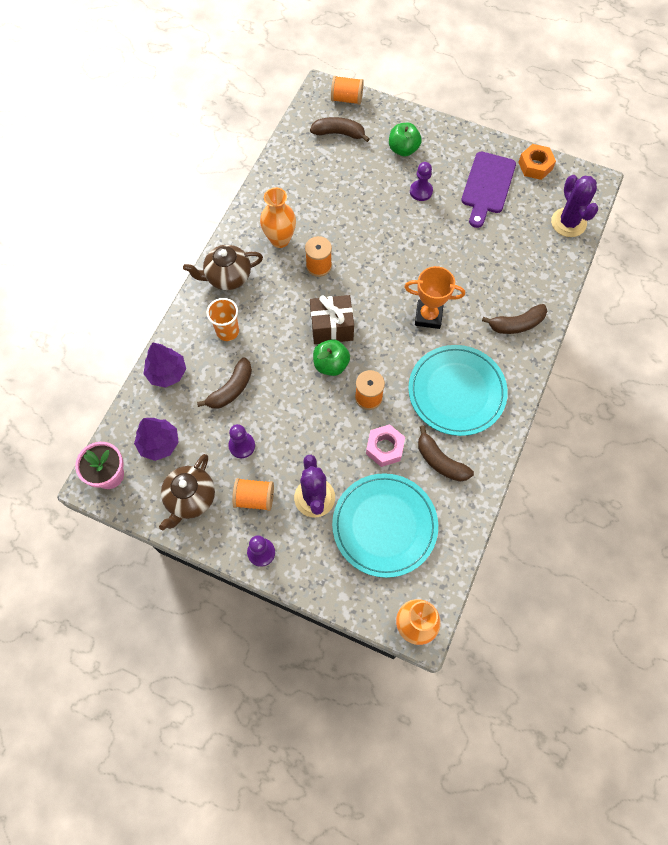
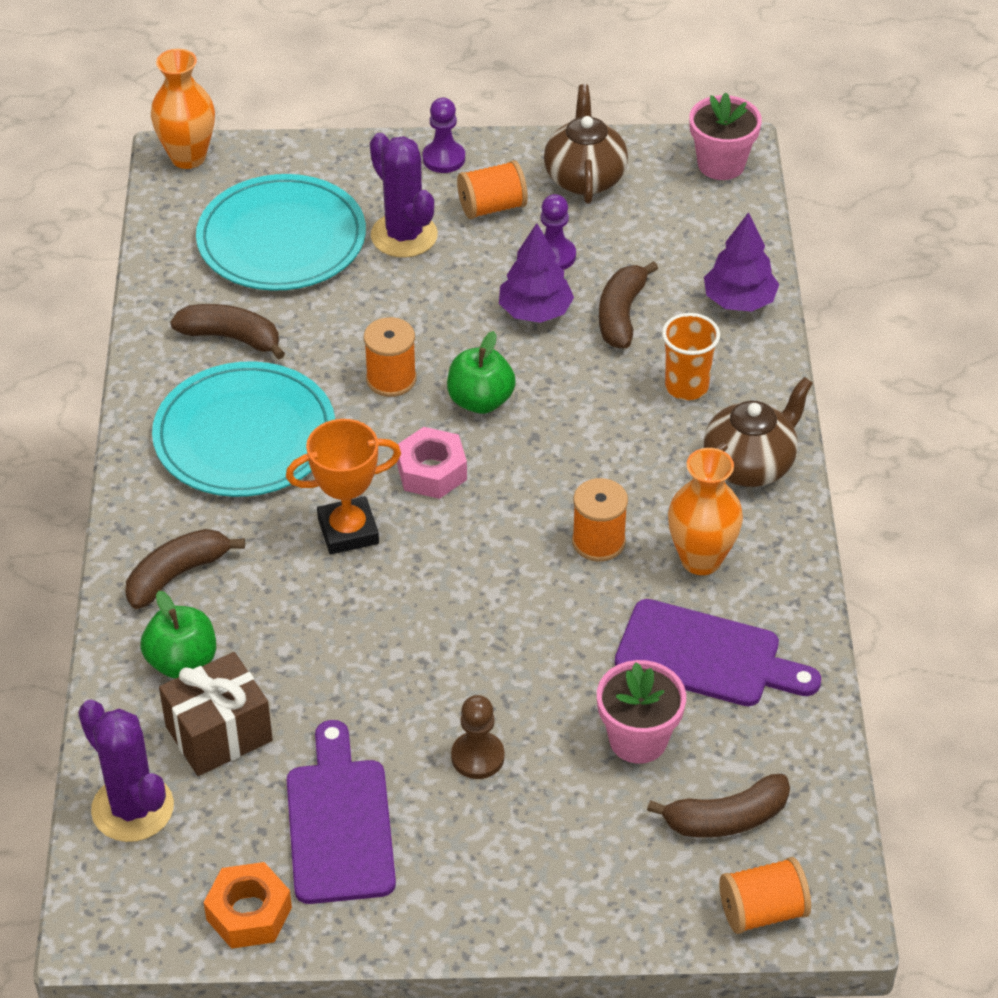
camera: 155 degrees right, 20 degrees down
(159, 443) = (679, 218): purple tree -> purple tree (535, 311)
(305, 196) = (707, 656): none -> purple cutting board
(331, 327) = (512, 453): brown gift -> brown gift (219, 733)
(354, 174) = (638, 739): none -> pink flower pot
(385, 448) = (329, 325): pink nut -> pink nut (431, 471)
(403, 149) = (564, 837): green apple -> green apple (182, 662)
(421, 191) = (477, 757): purple pawn -> brown pawn

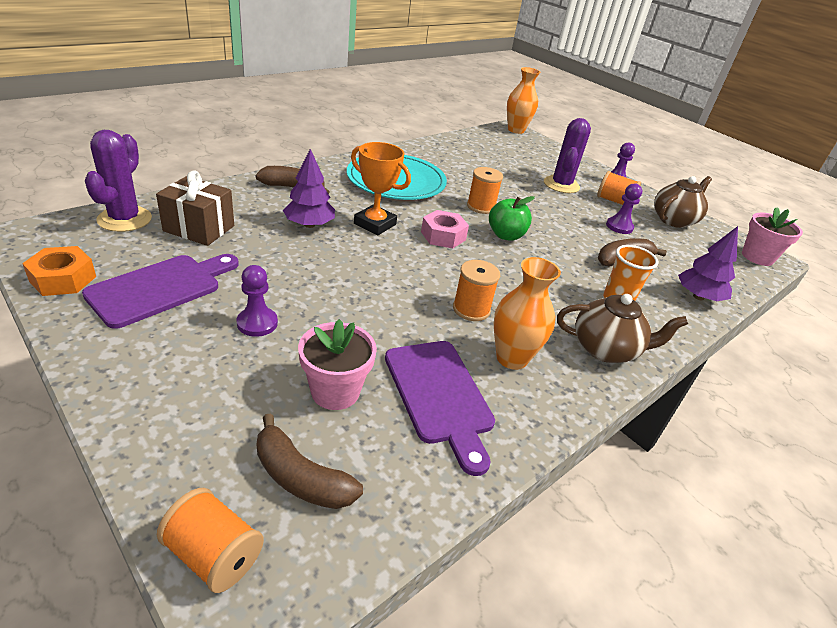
camera: 45 degrees right, 10 degrees down
(182, 662) = (239, 204): green apple -> none
(231, 338) = (444, 163): brown banana -> none
(281, 239) = (511, 159): turquoise plate -> none
(477, 757) = (257, 323): brown pawn -> purple pawn
(535, 311) = (581, 233): purple tree -> purple tree (309, 225)

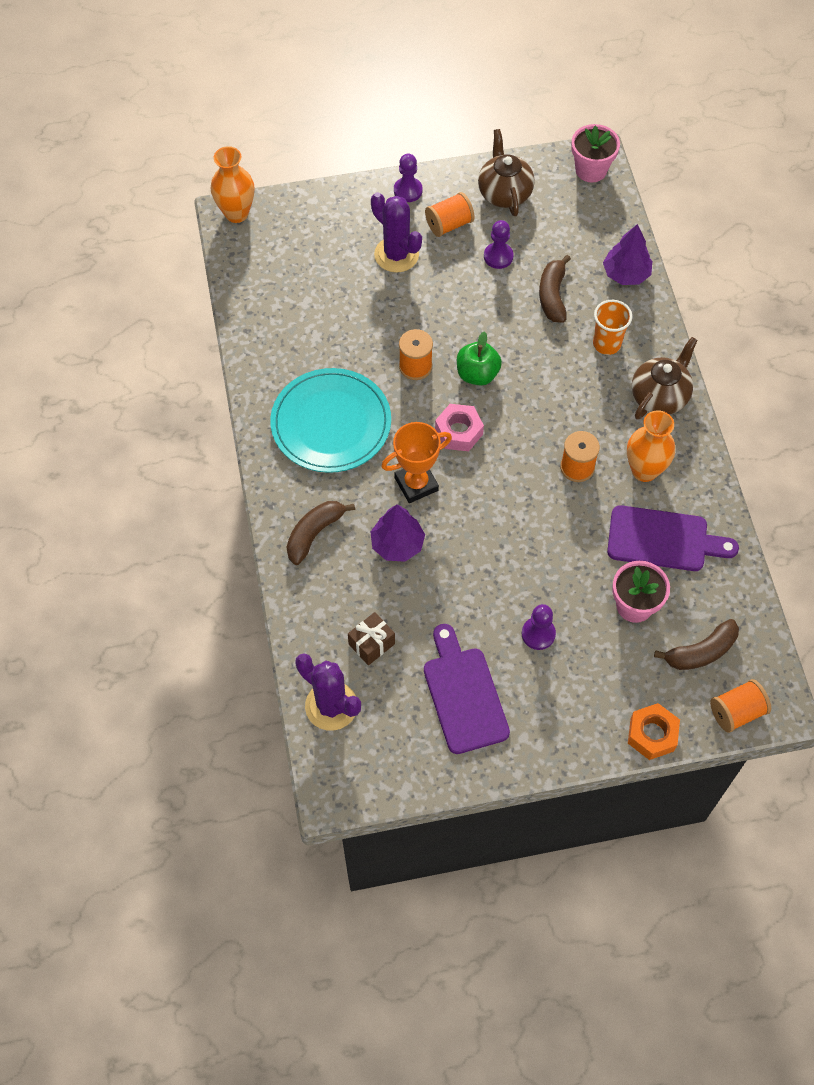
camera: 55 degrees left, 25 degrees up
(63, 279) = (423, 766): orange nut -> orange nut (652, 734)
(199, 228) = (371, 644): brown gift -> brown gift, size x0.66

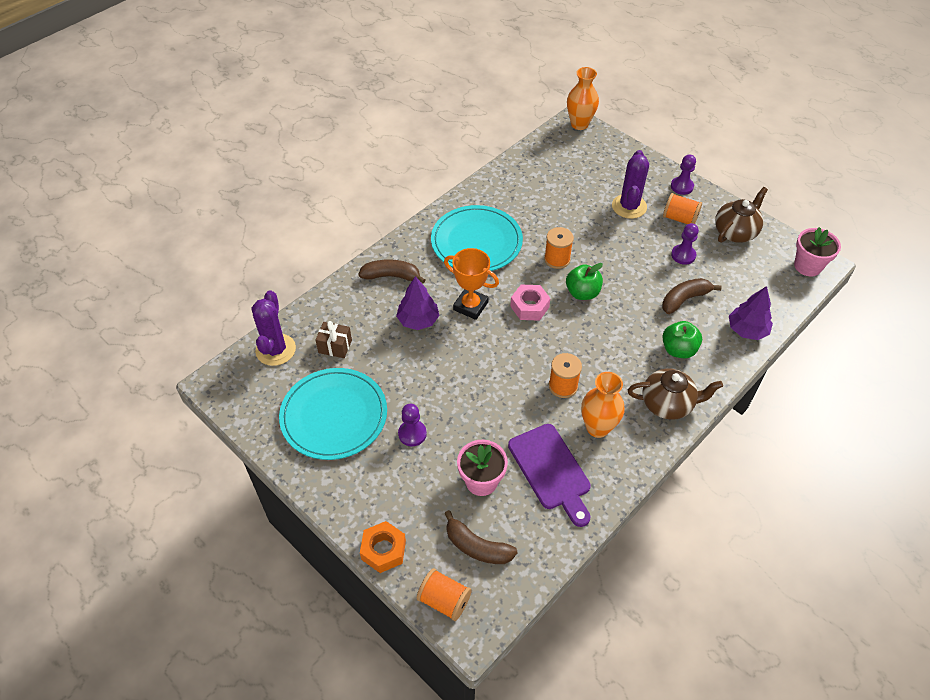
camera: 55 degrees right, 10 degrees down
(464, 694) = (334, 416): purple cutting board -> turquoise plate
(606, 344) = (678, 350): orange cup -> green apple

